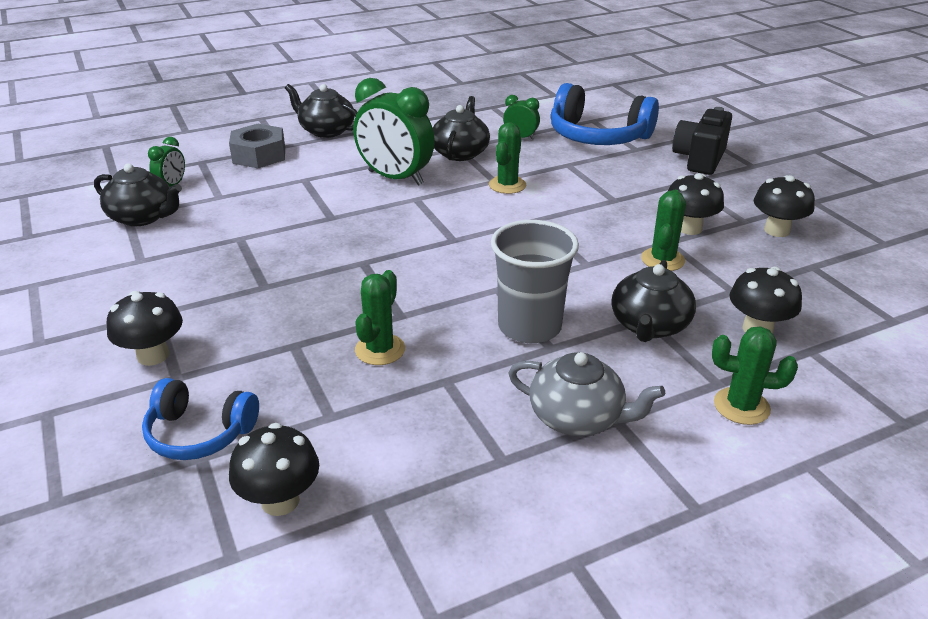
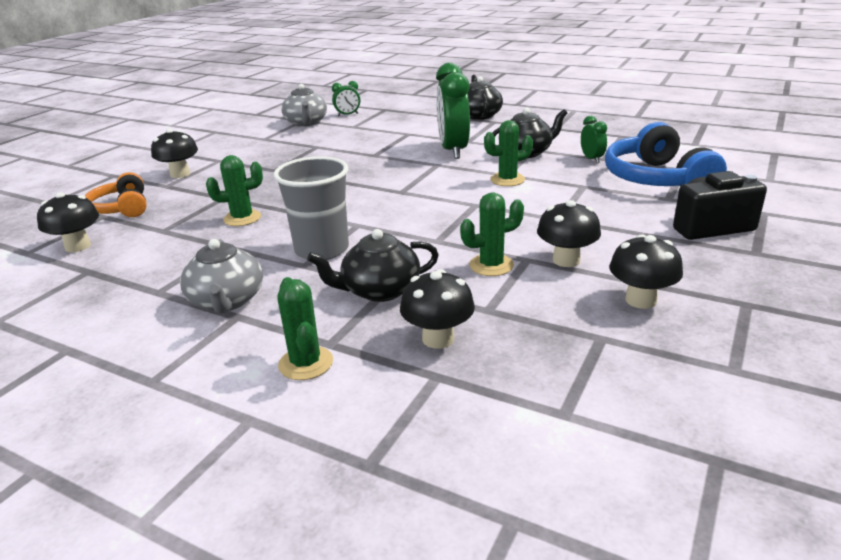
camera: 55 degrees right, 5 degrees down
(143, 217) = (306, 123): black teapot -> grey teapot
(199, 433) = (122, 208): blue headphones -> orange headphones
(259, 155) = (416, 115): grey nut -> none

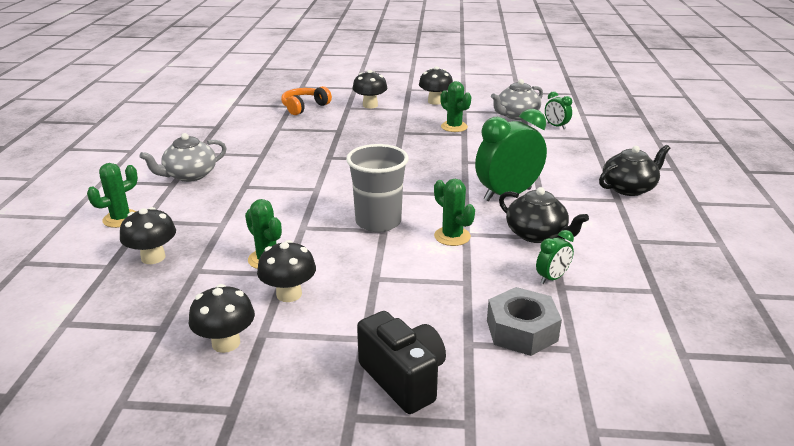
camera: 65 degrees right, 0 degrees up
(78, 246) = (246, 113): black mushroom -> black mushroom (435, 101)
(242, 218) = (307, 146): green cactus -> green cactus (454, 127)
(322, 250) = (269, 186): grey cup -> grey cup (378, 222)
(379, 290) = (215, 221): black teapot -> none
(656, 179) = (521, 330): blue headphones -> grey nut

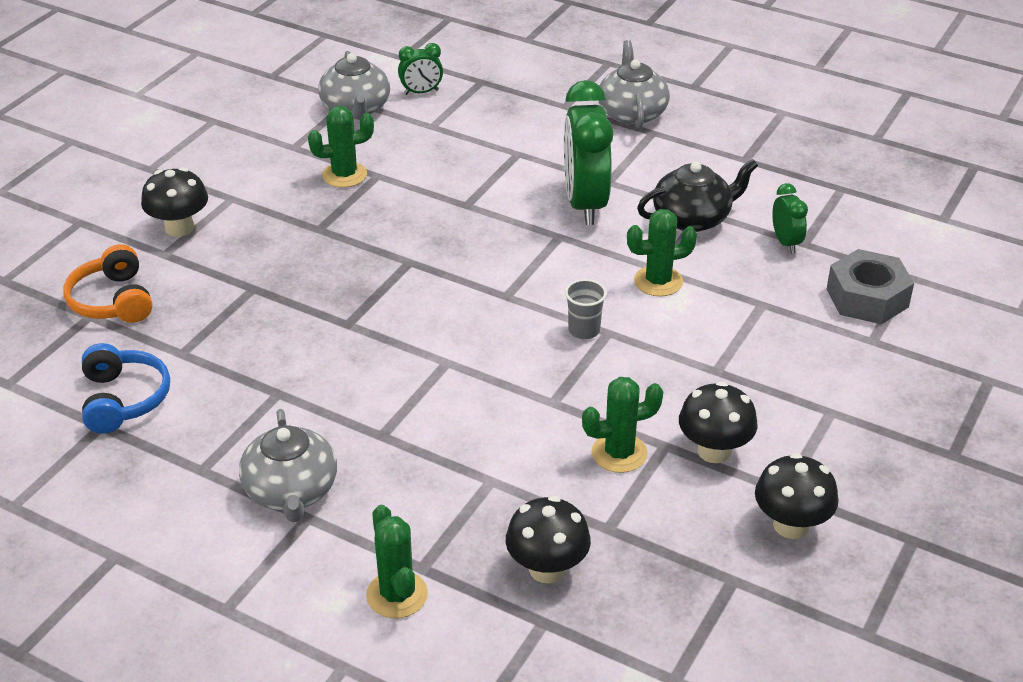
camera: 65 degrees left, 10 degrees up
(237, 126) = (123, 399): none -> blue headphones
(378, 222) = (584, 330): grey cup -> grey cup, size x0.48
(403, 379) = (910, 402): black camera -> none
(435, 101) = (231, 160): black mushroom -> none
(629, 188) = (632, 113): black teapot -> grey teapot

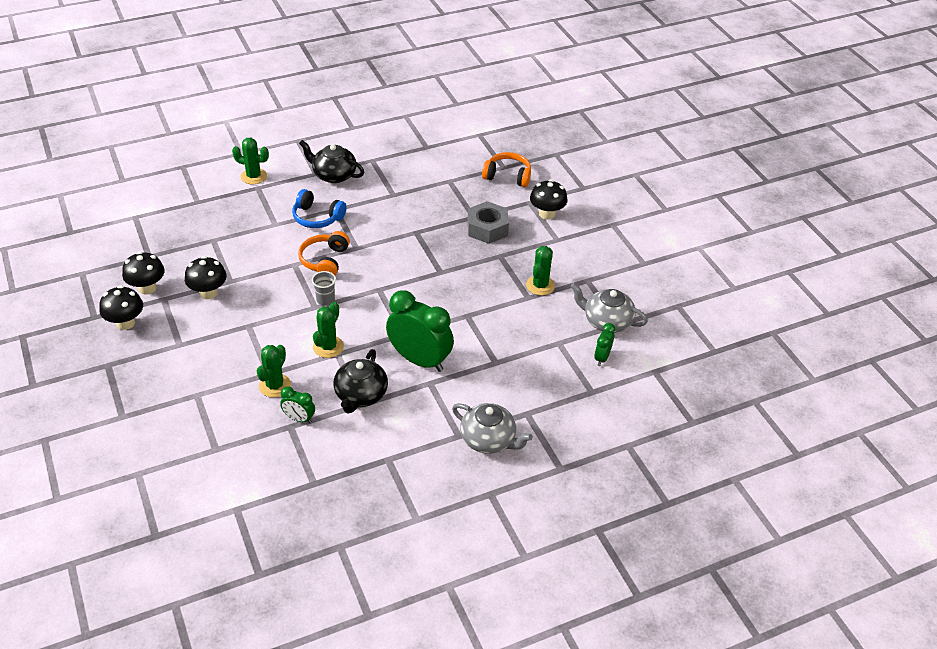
camera: 125 degrees right, 5 degrees up
(123, 399) = (436, 157): blue headphones -> blue headphones (317, 217)
(291, 491) = (333, 175): grey teapot -> black teapot
(510, 376) = (324, 260): none -> orange headphones
(547, 569) = (217, 215): black mushroom -> black mushroom (125, 323)
(619, 453) = (243, 265): green cactus -> green cactus (275, 386)
(867, 298) = (223, 417): grey nut -> grey nut (487, 228)

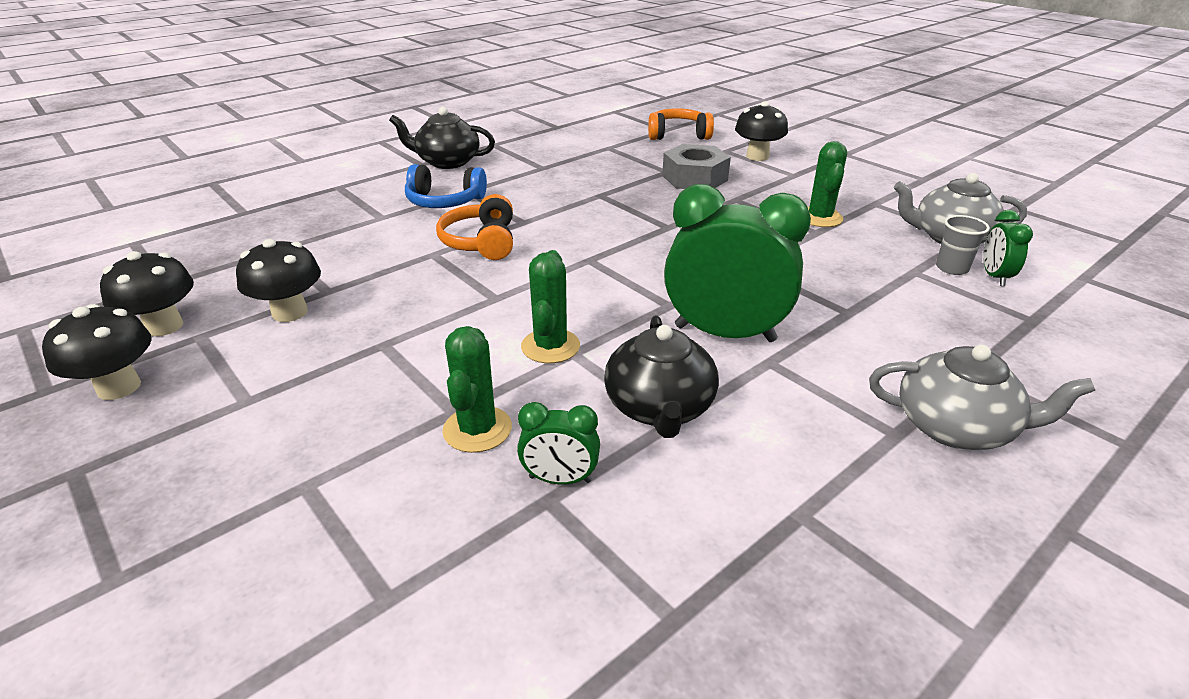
camera: 15 degrees left, 10 degrees down
(253, 176) = (328, 177): green cactus -> none
(325, 300) = (508, 286): grey cup -> grey cup (952, 268)

